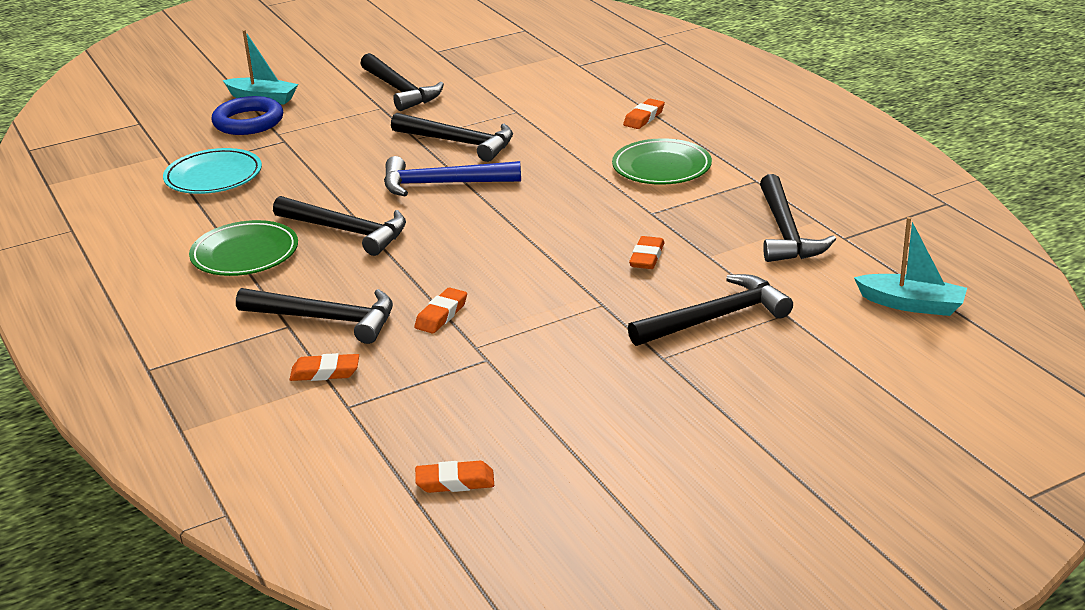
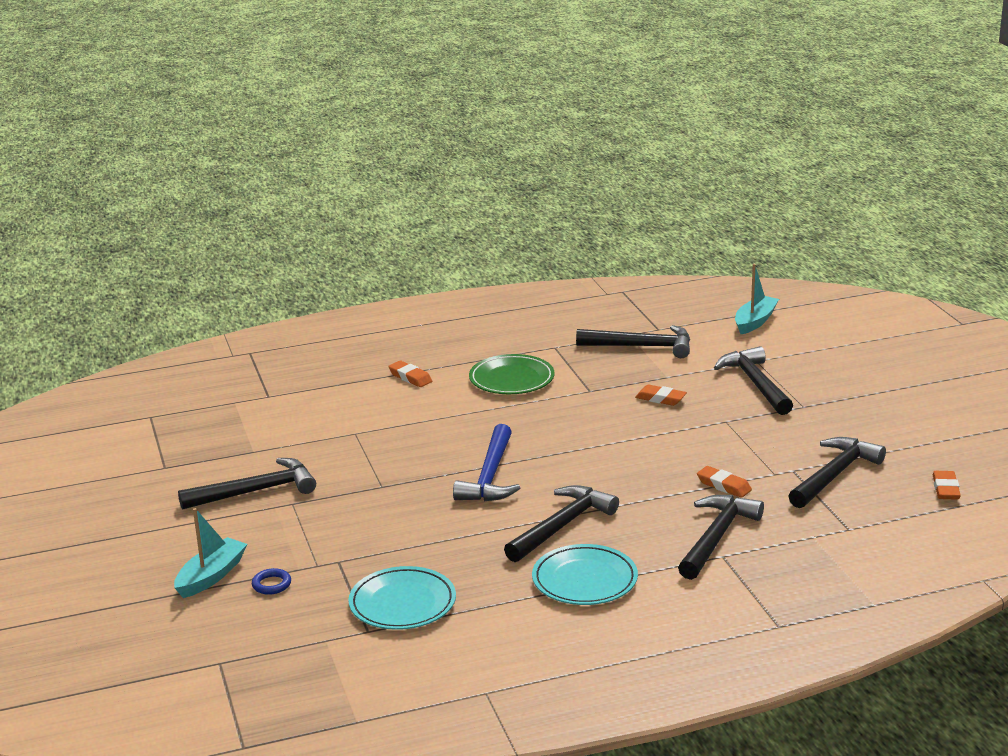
camera: 80 degrees left, 5 degrees down
(245, 254) = (584, 580): green plate -> turquoise plate
(248, 122) = (271, 584): blue ring -> blue ring, size x0.48
(325, 372) = (799, 538): orange eraser -> none
(459, 142) = (406, 464): black hammer -> black hammer (834, 475)

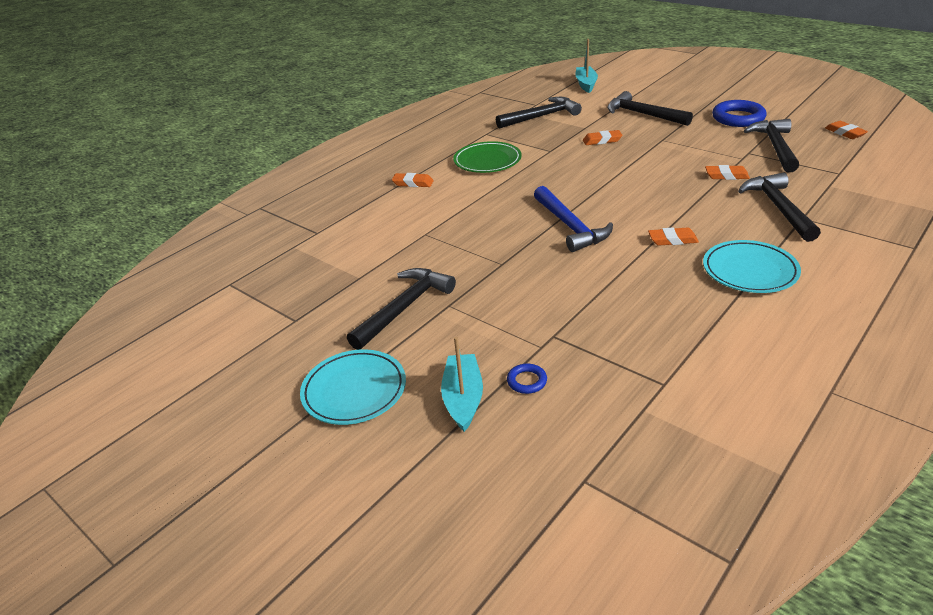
camera: 30 degrees left, 10 degrees up
(402, 603) = (654, 347): turquoise plate -> turquoise plate (354, 390)
(562, 526) = (672, 240): black hammer -> orange eraser
(856, 426) = (738, 118): none -> blue ring

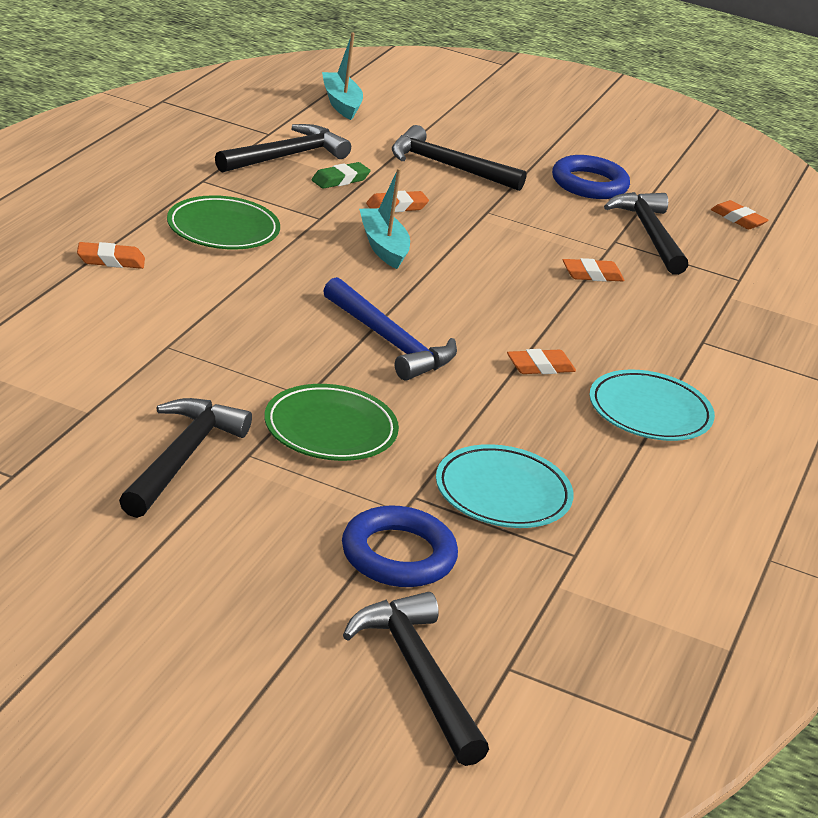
camera: 25 degrees left, 5 degrees down
(354, 390) = (156, 572): turquoise plate -> turquoise plate (502, 493)
(463, 398) = (319, 579): turquoise boat -> turquoise boat (383, 247)
(510, 287) = (330, 429): none -> green plate
(527, 381) = (398, 555): blue ring -> blue ring, size x2.09
(571, 127) = (340, 180): none -> green eraser
(778, 208) = (669, 326): black hammer -> black hammer (418, 675)

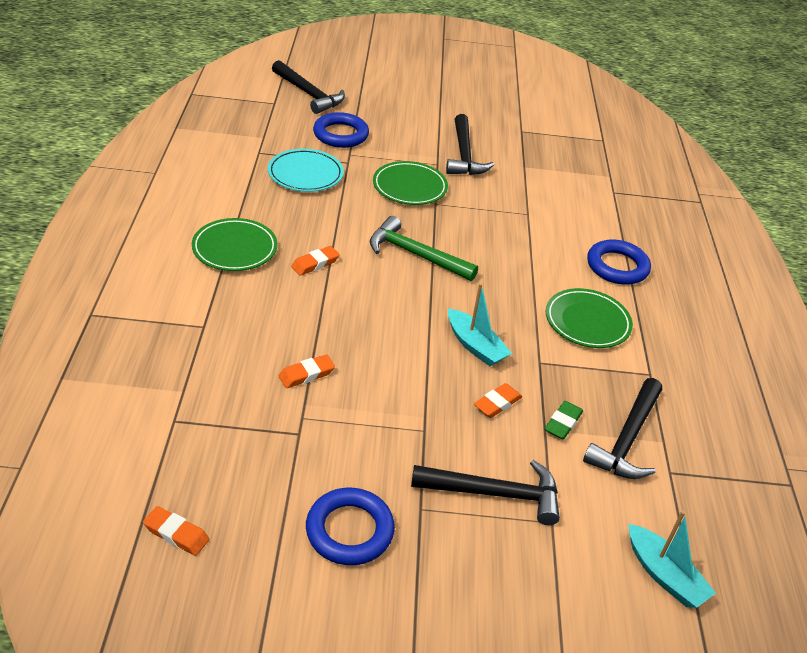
camera: 160 degrees right, 10 degrees up
(110, 260) = (617, 266): orange eraser -> blue ring
(390, 342) = (415, 254): blue hammer -> green hammer
(649, 234) = (268, 459): black hammer -> none
(649, 412) = (235, 248): turquoise plate -> green plate

